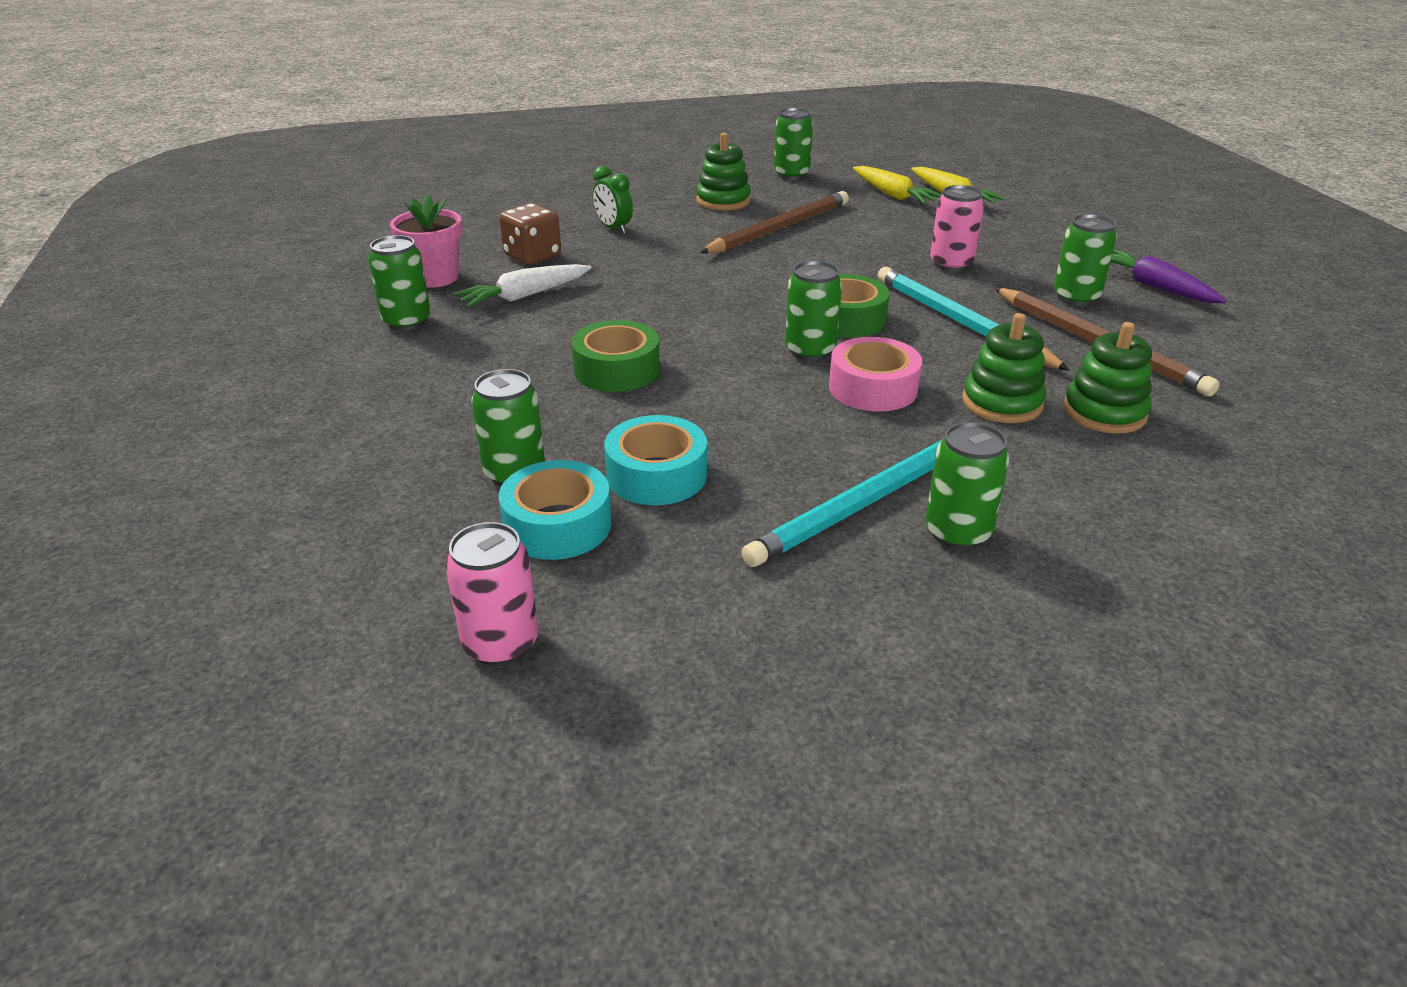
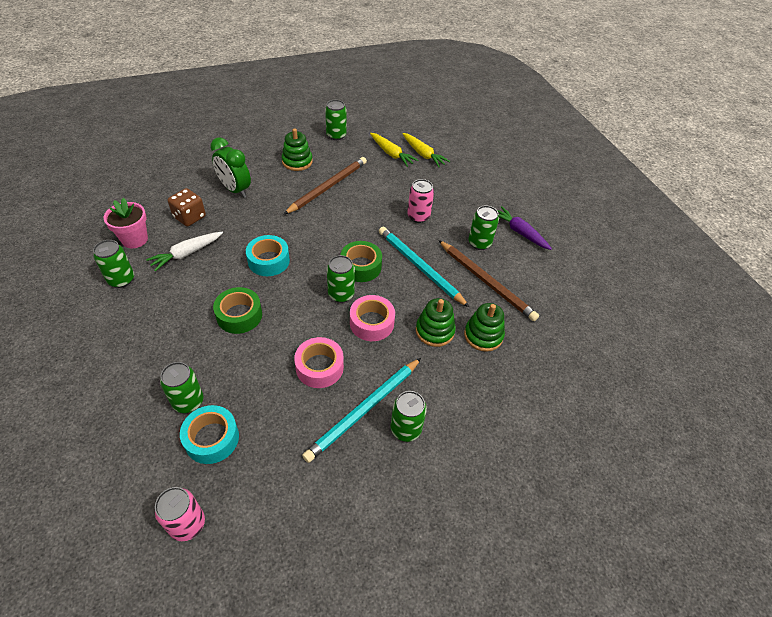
camera: 10 degrees left, 15 degrees up
(613, 228) = (235, 190): green clock -> green clock, size x1.60
(656, 475) = (261, 397): turquoise tape -> turquoise tape (268, 261)
(772, 440) = (319, 367): none -> pink tape

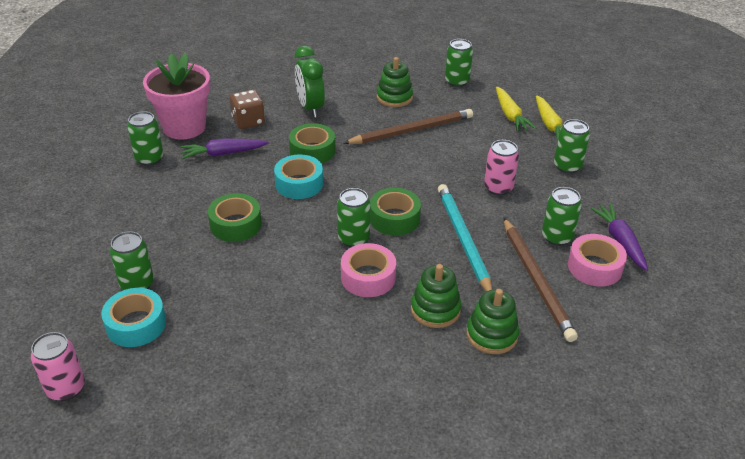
camera: 30 degrees right, 10 degrees down
(135, 239) = (184, 127): pink flower pot -> pink flower pot, size x1.55
(186, 254) = (223, 153): white carrot -> purple carrot
(261, 228) = (312, 151): none -> green tape
(319, 367) = (283, 300): pink tape -> pink tape (594, 267)
(364, 410) = (301, 358): turquoise pencil -> none
(405, 429) = (333, 393): green can -> green can (567, 166)

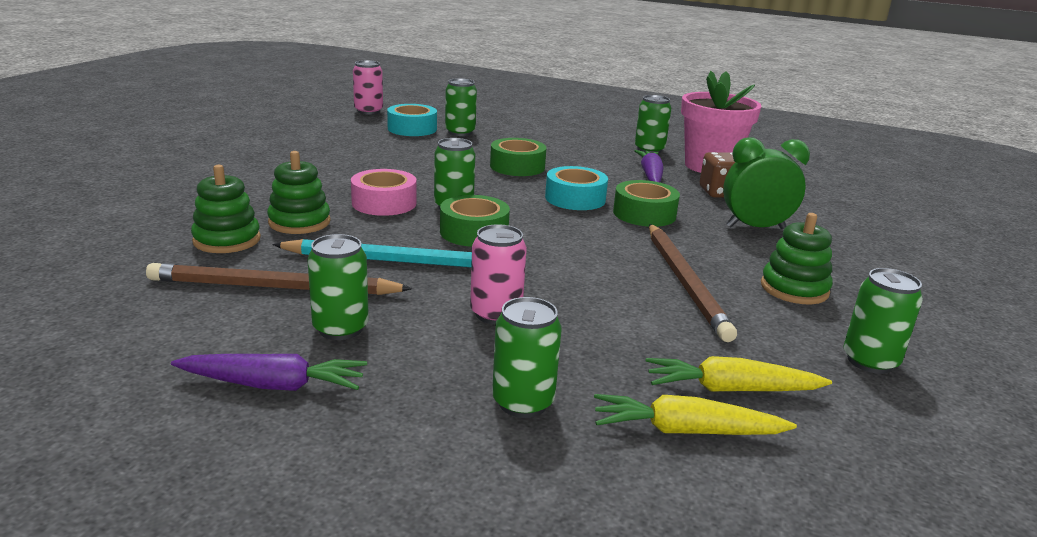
camera: 105 degrees right, 15 degrees down
(594, 267) = (246, 339): pink tape -> none

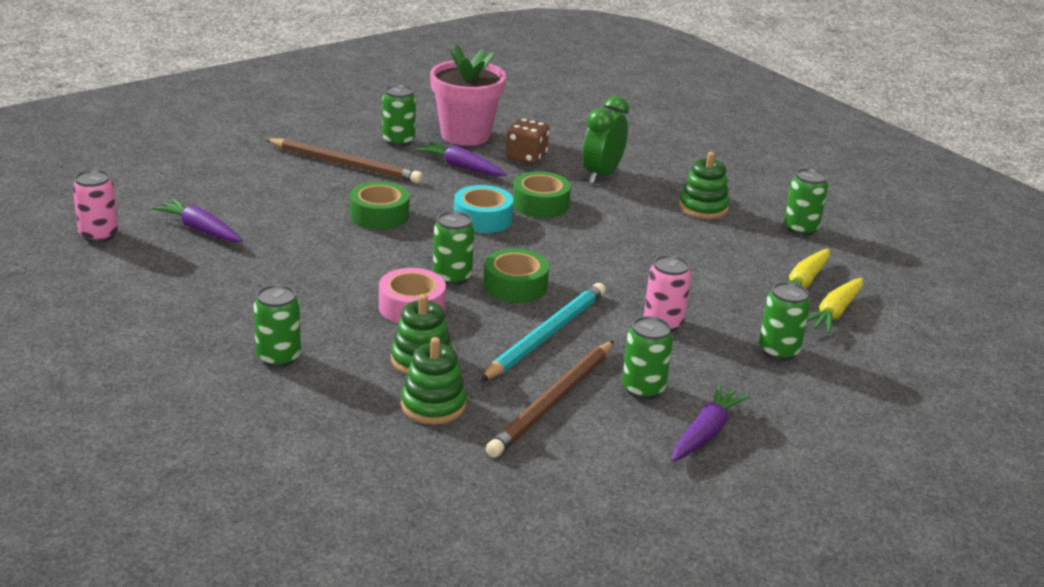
camera: 60 degrees left, 5 degrees up
(412, 129) = (200, 229): turquoise tape -> purple carrot
(460, 132) = (244, 208): green can -> green can (279, 357)
(685, 282) = (667, 239): brown pencil -> brown pencil (345, 164)

